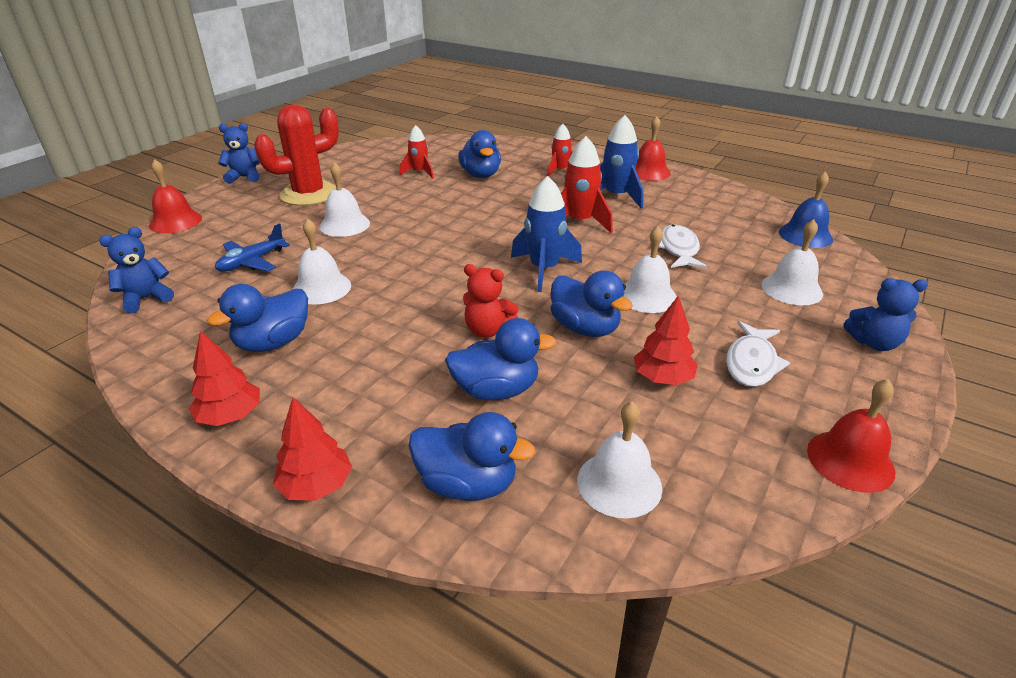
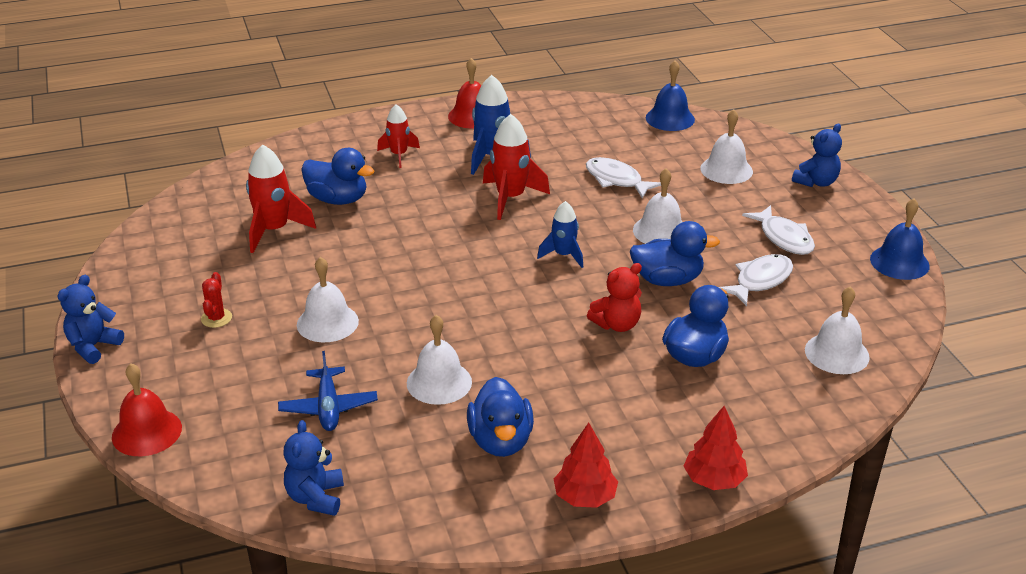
camera: 50 degrees left, 0 degrees up
(309, 194) = (216, 318): red cactus -> red cactus, size x0.41
(419, 173) = (274, 230): red rocket -> red rocket, size x1.58
(467, 484) = (778, 413): blue duck -> none
(544, 270) = (563, 255): blue rocket -> blue rocket, size x0.63
(662, 378) = (760, 280): red tree -> white fish
(850, 460) = (899, 262): red bell -> blue bell

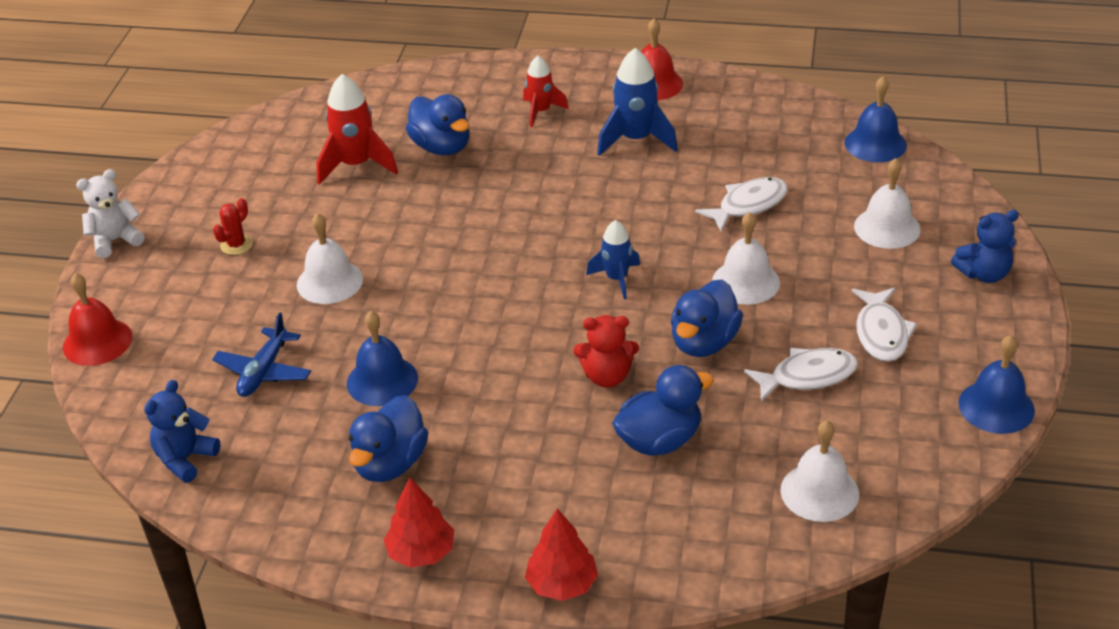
camera: 30 degrees right, 5 degrees up
(93, 346) = (115, 240): blue teddy bear -> white teddy bear
(439, 382) = (382, 380): white bell -> blue bell
(510, 198) = (615, 195): red rocket -> none
(616, 180) = (748, 205): white fish -> white fish turned 75 degrees clockwise
(667, 280) = (704, 342): blue duck -> blue duck turned 90 degrees clockwise

